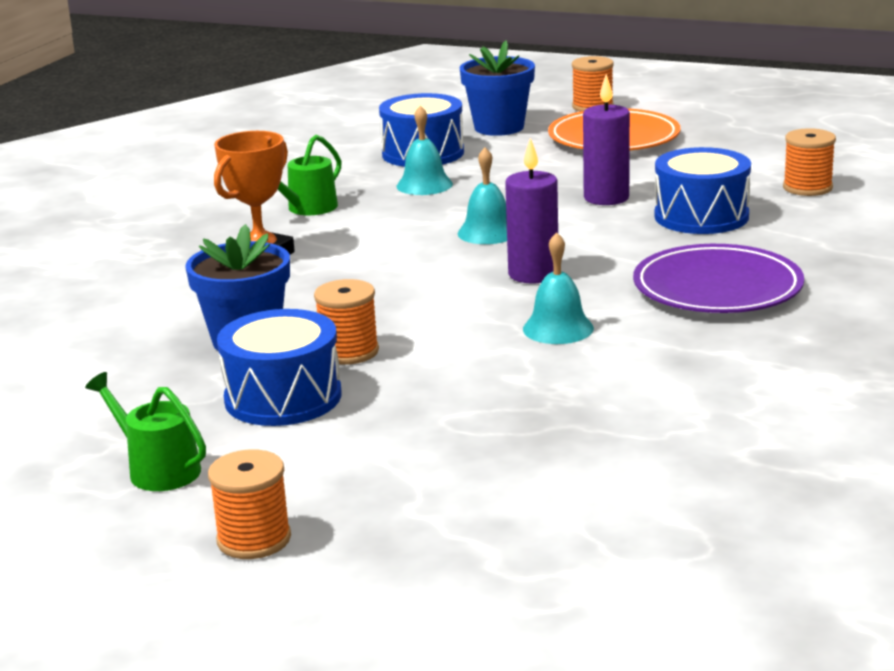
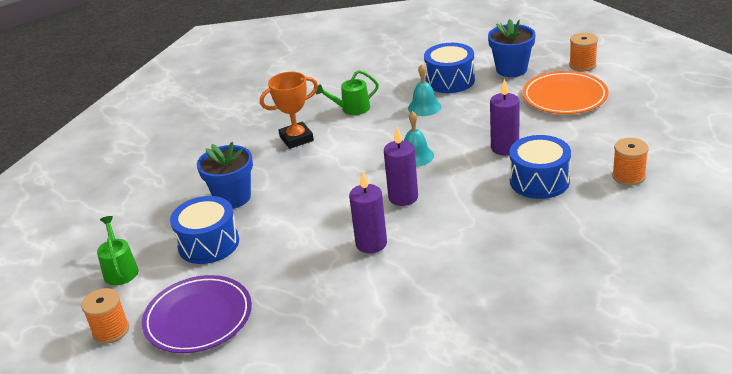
camera: 35 degrees right, 10 degrees up
(349, 352) = (265, 223): orange spool -> none
(558, 328) = (371, 244): turquoise bell -> purple candle
(717, 287) = (483, 243): purple plate -> purple plate (198, 318)

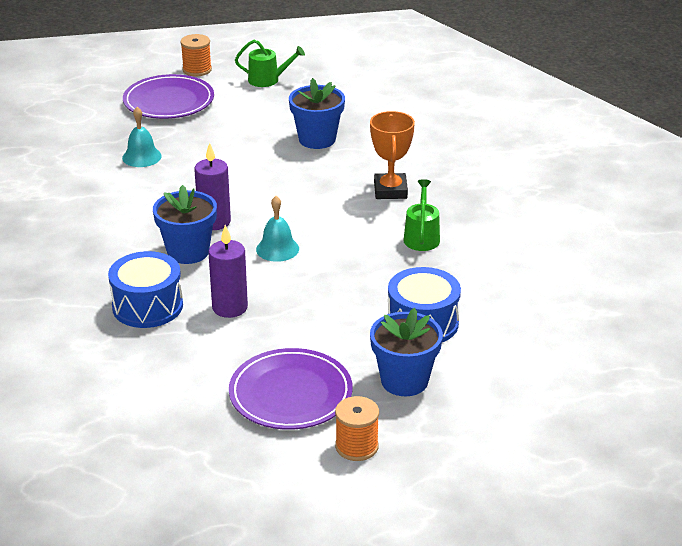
camera: 110 degrees right, 0 degrees up
(208, 244) = (258, 118): blue drum -> none
(371, 244) = (166, 188): purple candle -> none
(424, 107) = (374, 284): turquoise bell -> turquoise bell (141, 157)
(455, 192) = (188, 252): none -> blue flower pot
(564, 97) = (290, 394): orange plate -> purple plate
(628, 176) = (87, 365): orange spool -> none

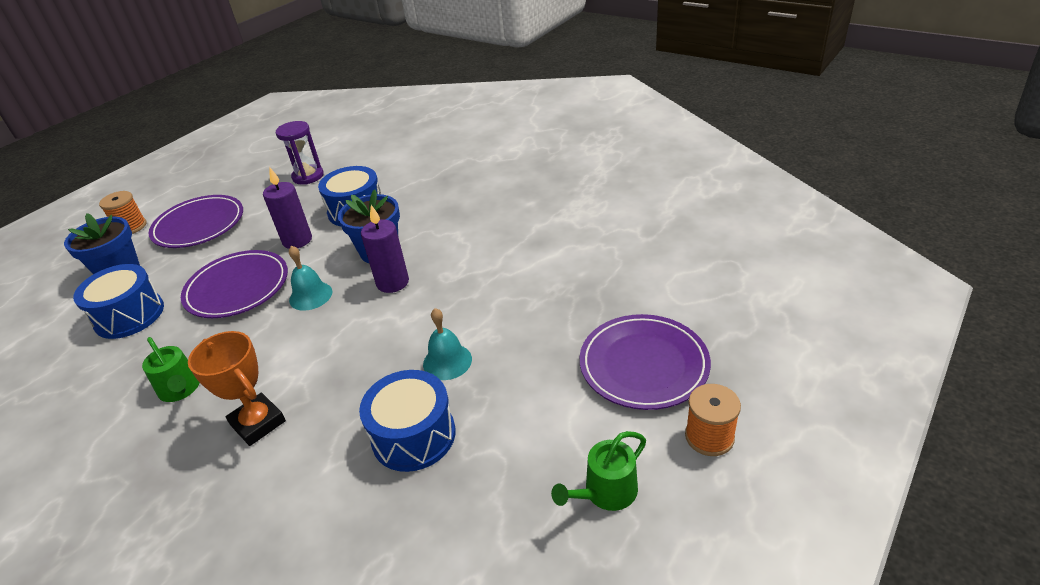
camera: 140 degrees right, 5 degrees up
(126, 388) = (308, 176): none -> purple hourglass
(141, 157) = (547, 291): turquoise bell -> turquoise bell (447, 361)
(317, 139) = (413, 435): blue flower pot -> blue drum
(320, 292) = (237, 288): none -> purple plate

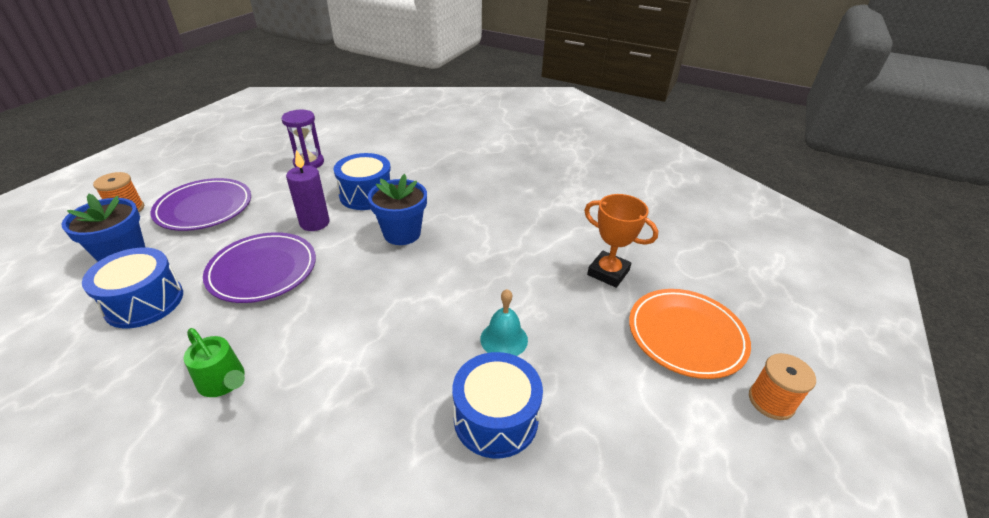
camera: 15 degrees left, 0 degrees up
(258, 423) = (323, 415): orange trophy -> orange trophy (608, 272)
(310, 296) = (344, 277): turquoise bell -> none
(392, 282) = (424, 263): purple candle -> none
(606, 492) = (703, 464): green watering can -> none
(643, 365) = (686, 335): purple plate -> orange plate

